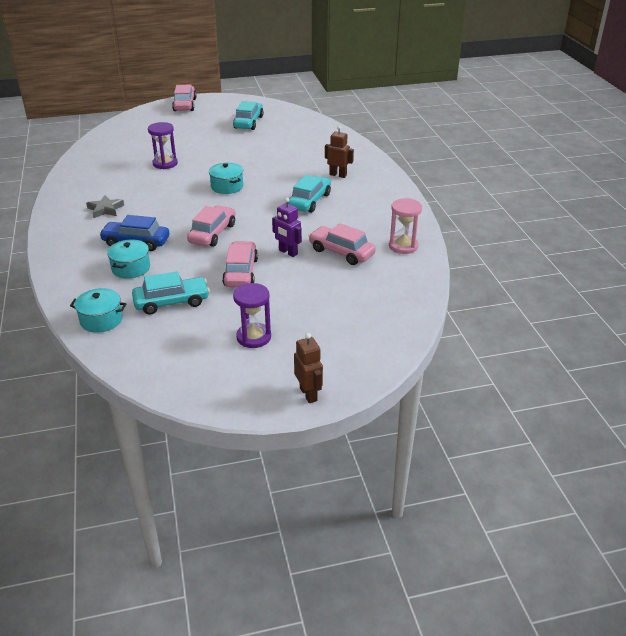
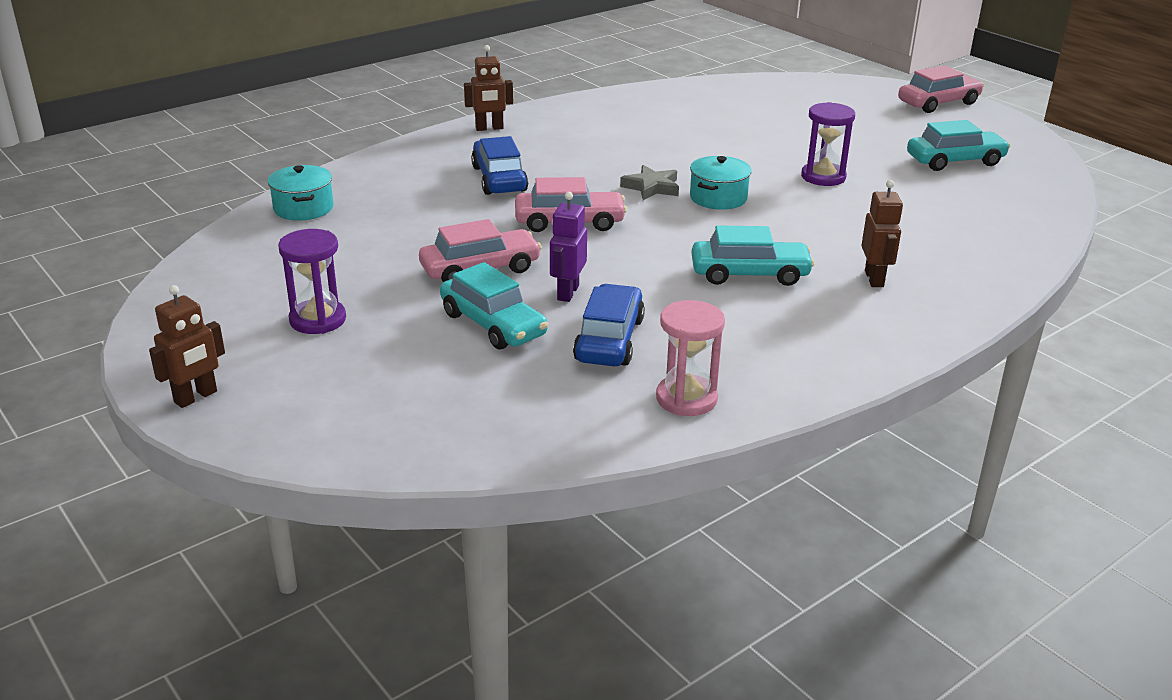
camera: 65 degrees right, 5 degrees down
(59, 230) = (489, 128): none -> brown robot
(105, 209) = (564, 138): grey star -> grey star (651, 187)
(131, 268) = (433, 193): turquoise pot -> none
(165, 163) = (733, 139): purple hourglass -> purple hourglass (823, 177)
(171, 302) = (370, 240): turquoise car -> turquoise car (493, 324)
(341, 252) = (609, 340): pink car -> blue car

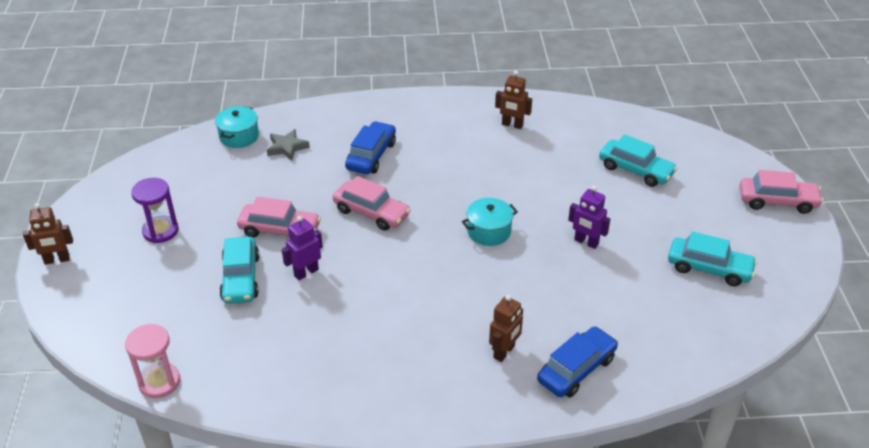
camera: 35 degrees right, 10 degrees up
(489, 128) = (415, 105): brown robot -> brown robot (512, 125)
(609, 340) = (288, 321): blue car -> blue car (576, 369)
(651, 187) = (456, 203): grey star -> grey star (287, 147)
(686, 399) = (278, 388): pink hourglass -> pink hourglass (159, 382)
(749, 274) = (429, 309): turquoise car -> turquoise car (635, 170)
(823, 177) = (586, 242): purple hourglass -> purple robot

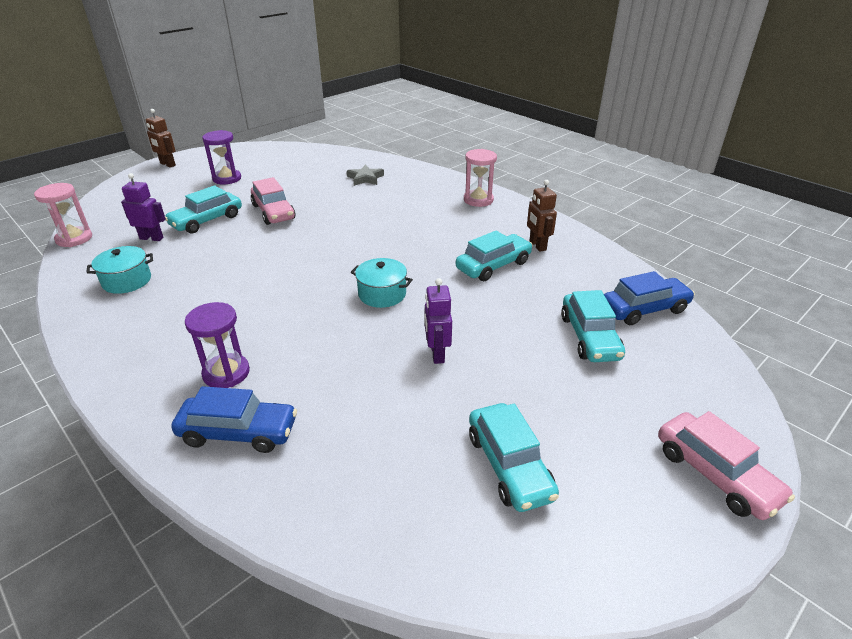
camera: 50 degrees right, 5 degrees down
(239, 136) = (353, 161): turquoise pot -> turquoise pot (127, 281)
(306, 272) = (238, 240): purple robot -> purple robot (151, 238)
(371, 155) = (402, 208): blue car -> blue car (644, 309)
(371, 213) = (336, 235): pink car -> none
(411, 111) = (478, 200): none -> pink hourglass
(504, 352) = (226, 373): brown robot -> purple hourglass
(513, 160) = (493, 265): none -> turquoise car

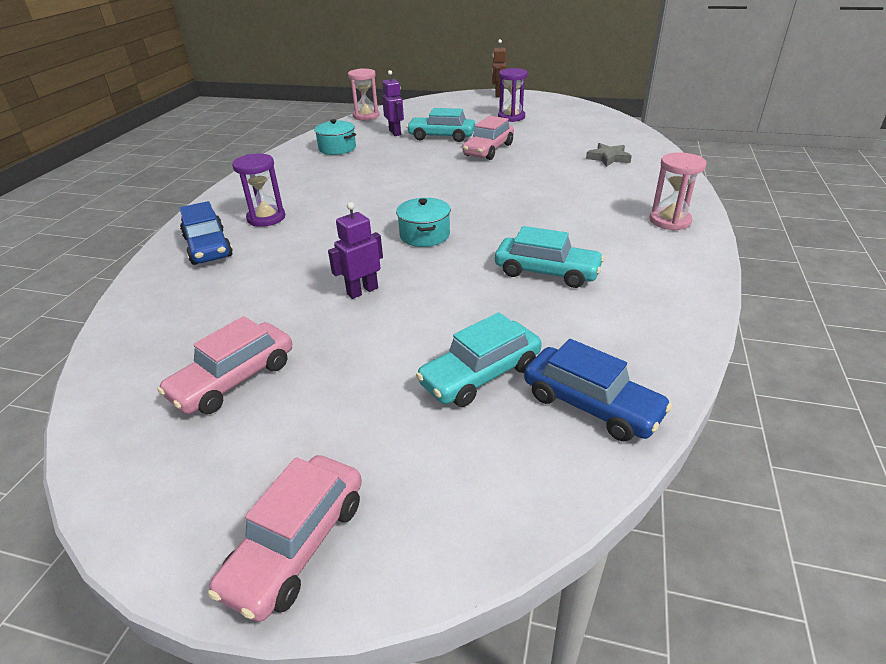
camera: 60 degrees right, 0 degrees up
(509, 465) = (234, 379): turquoise car -> pink car
(537, 245) = (629, 285): brown robot -> none

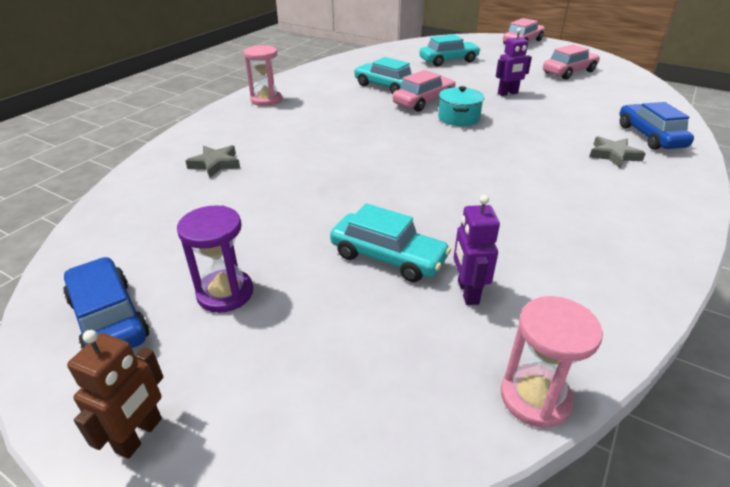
camera: 165 degrees left, 0 degrees up
(266, 218) = (613, 155): purple hourglass -> grey star
(337, 148) = (572, 264): turquoise pot -> none
(488, 150) = (337, 207): pink car -> pink car (423, 101)
(591, 405) = (408, 50): blue car -> blue car (109, 318)

